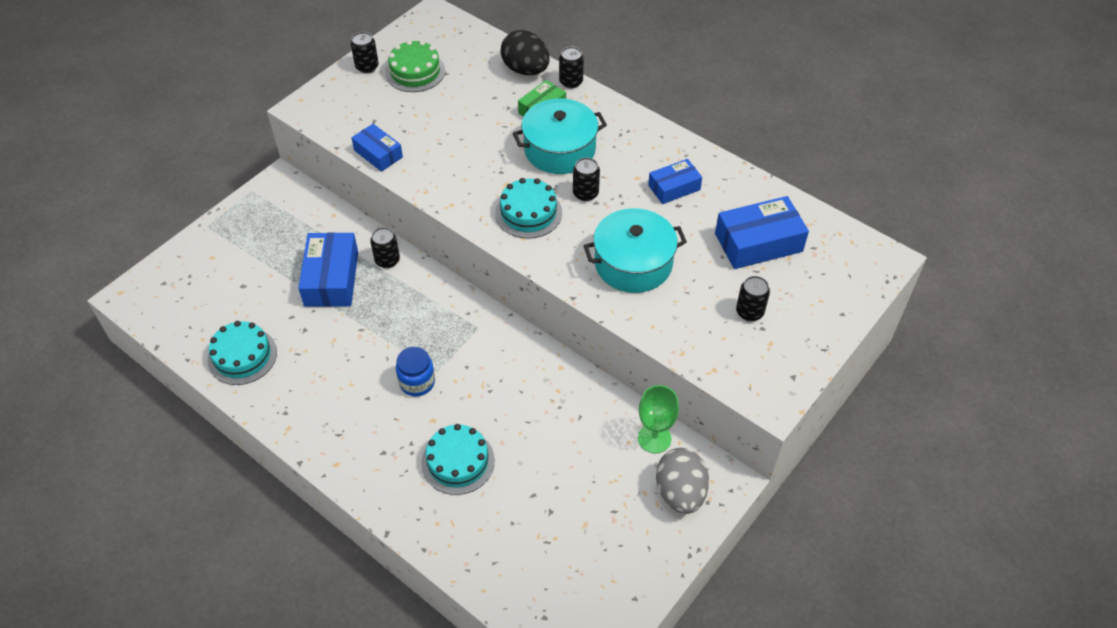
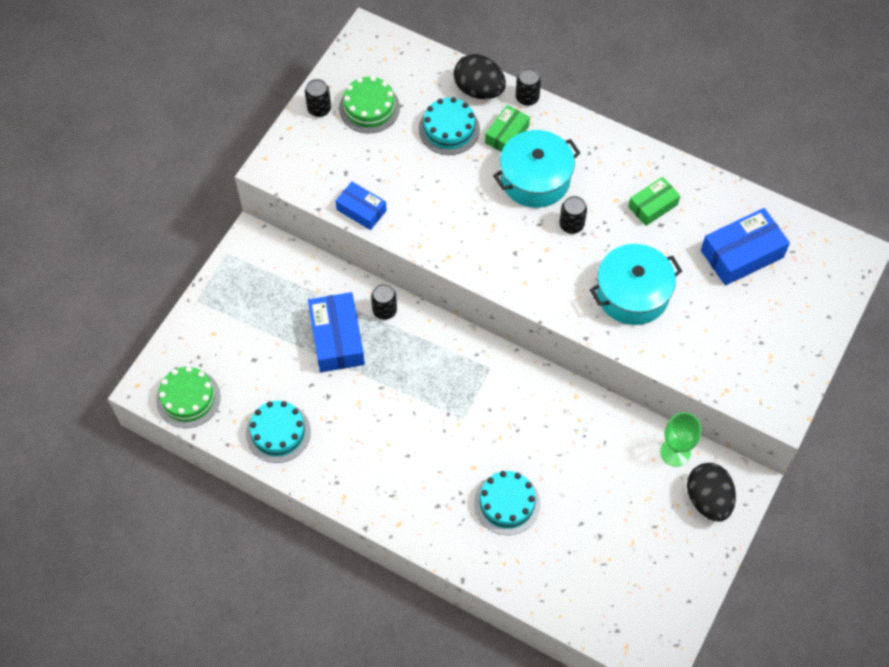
camera: 10 degrees left, 10 degrees up
(165, 311) = (188, 398): none -> green cake
(417, 382) = (449, 432): blue jar -> none
(528, 213) = (523, 254): turquoise cake -> turquoise cake (449, 129)
(674, 187) = (653, 206): blue box -> green box
(680, 492) = (708, 499): grey egg -> black egg
(749, 312) = (747, 328): black can -> none

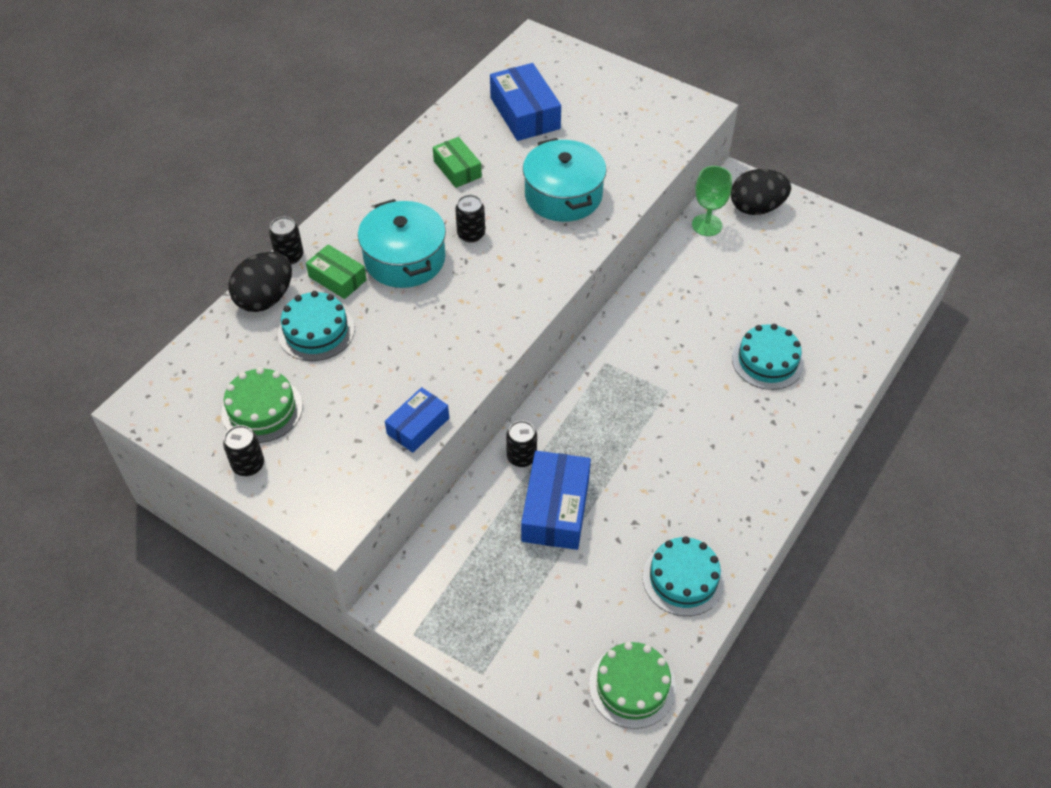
camera: 85 degrees left, 10 degrees down
(337, 338) = (555, 509): blue box -> blue box turned 75 degrees counterclockwise

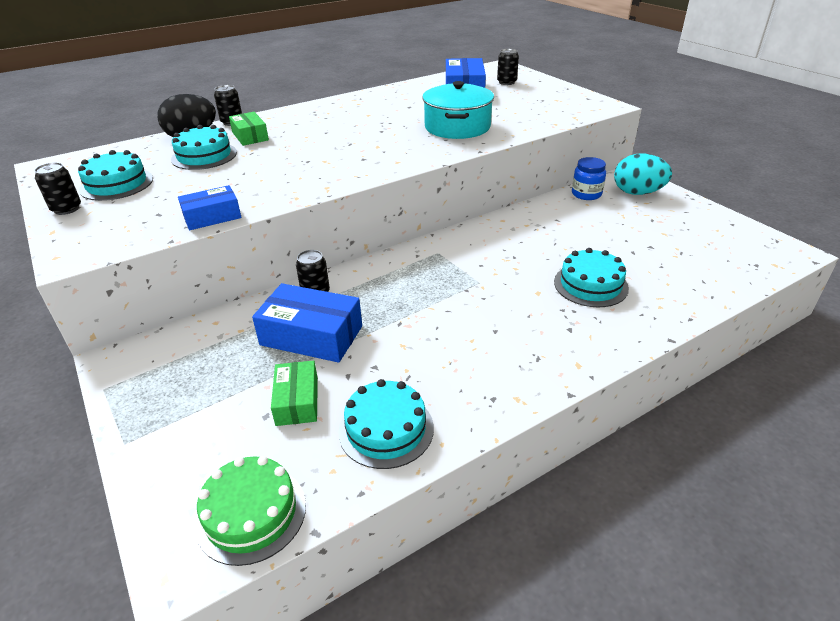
camera: 25 degrees right, 15 degrees down
(262, 409) = (116, 184): green cake -> turquoise cake
(404, 259) = (307, 136): turquoise pot -> none
(457, 169) = (390, 105): green box -> green box (297, 401)
(471, 234) = (367, 133): black can -> black can (506, 82)
(555, 509) = (311, 335): blue box -> blue box turned 75 degrees clockwise
(707, 225) = (586, 194): green goblet -> blue jar
(756, 208) = (637, 193): black egg -> turquoise egg

